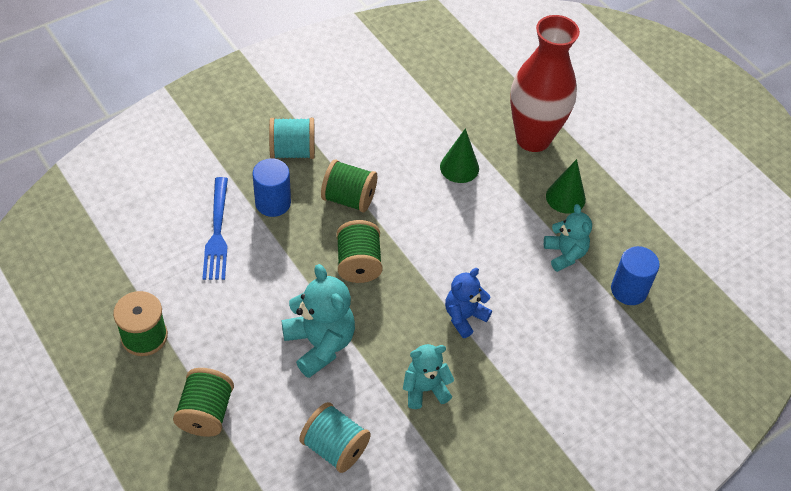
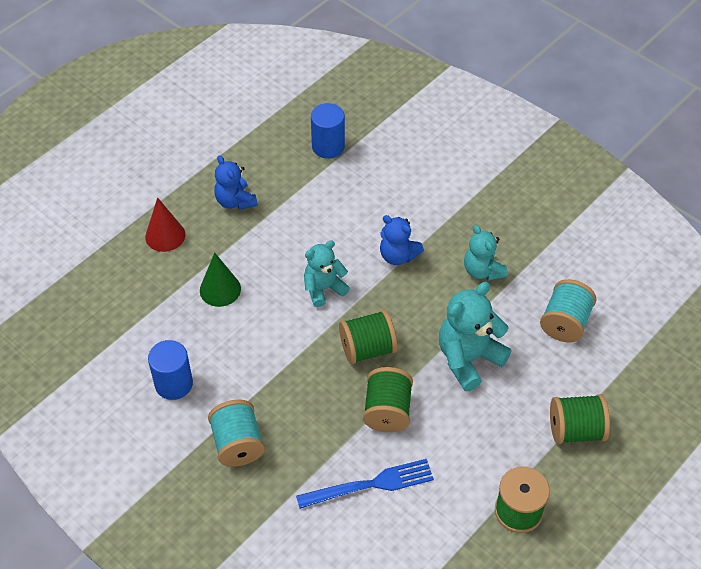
camera: 100 degrees left, 0 degrees up
(273, 203) = (315, 443): blue cylinder -> blue cylinder (174, 384)
(349, 198) = (288, 375): green spool -> green spool (387, 411)
(533, 138) = (165, 235): red vase -> red cone
(565, 197) = (235, 201): green cone -> blue teddy bear
(565, 254) = (303, 194): turquoise teddy bear -> turquoise teddy bear (324, 288)

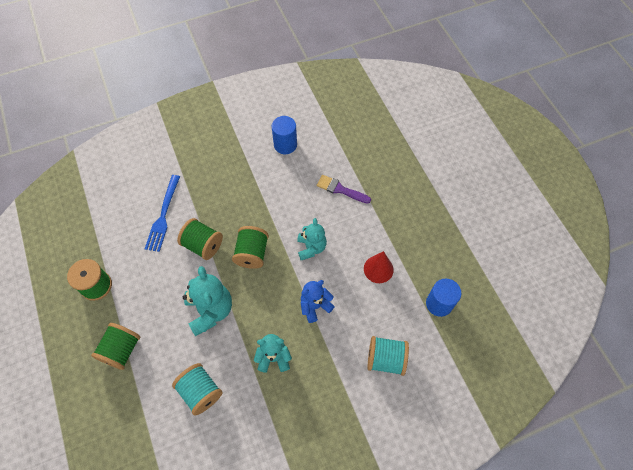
camera: 115 degrees right, 10 degrees up
(165, 235) = (398, 174): red cone -> red cone (378, 269)
(220, 289) = (340, 189): green cone -> purple brush
(235, 201) = (410, 223): blue teddy bear -> none
(238, 444) = (229, 162): turquoise spool -> turquoise spool (385, 359)

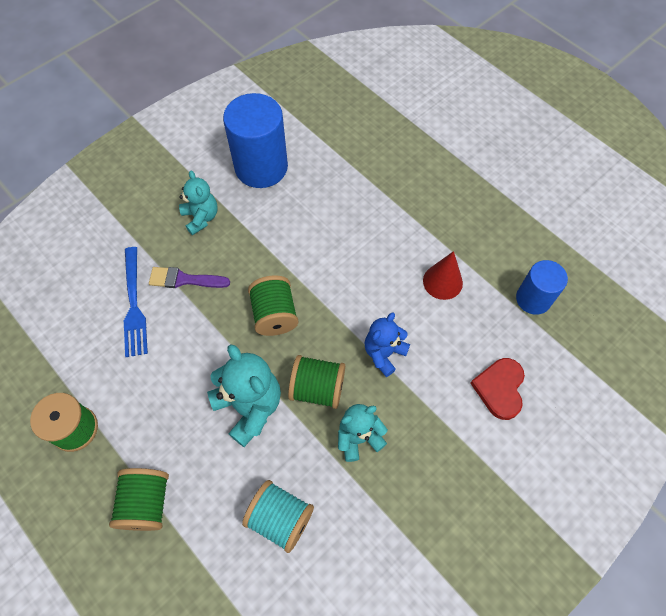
camera: 20 degrees left, 0 degrees up
(203, 245) = (204, 325): green spool -> green spool (317, 388)
(285, 145) = (261, 167): blue cylinder -> blue cylinder, size x1.69
(311, 247) = (348, 283): turquoise teddy bear -> turquoise teddy bear (201, 218)
(340, 189) = (354, 200): purple brush -> purple brush (184, 279)
(385, 359) = (500, 388): turquoise spool -> red heart

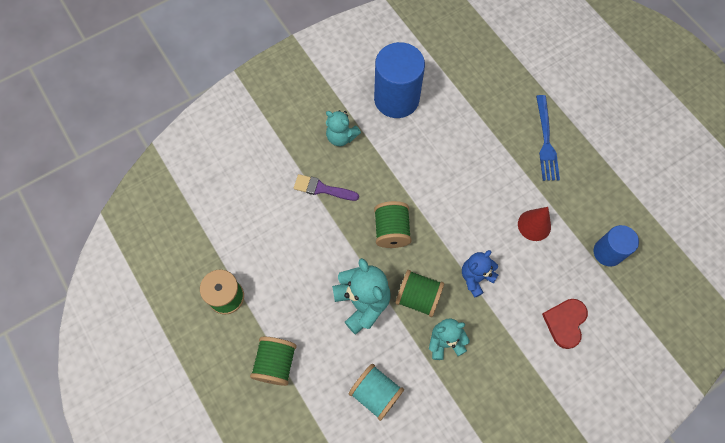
camera: 10 degrees right, 5 degrees up
(134, 306) = (280, 204): blue fork -> blue fork (546, 142)
(201, 218) = (341, 137): turquoise teddy bear -> turquoise teddy bear turned 135 degrees clockwise

